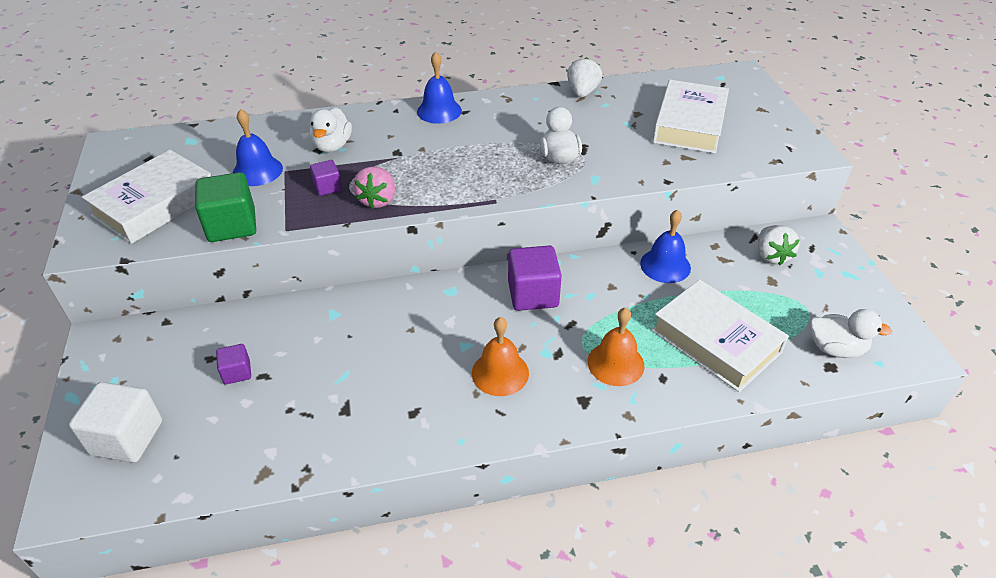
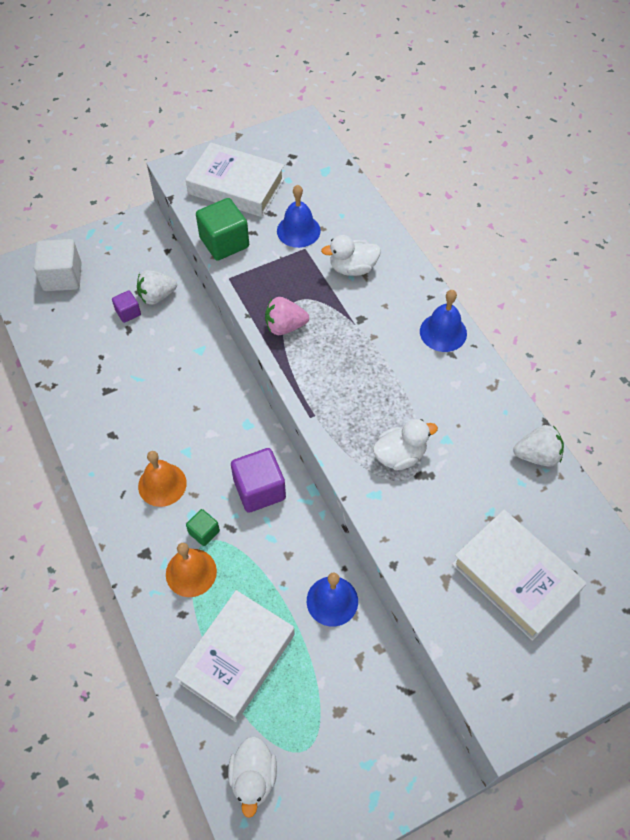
camera: 75 degrees right, 15 degrees up
(327, 187) = (291, 286): purple cube -> none
(570, 345) = (204, 532): none -> green cube
(689, 124) = (515, 577): white book -> white book turned 45 degrees clockwise
(771, 256) = (379, 710): white strawberry -> white strawberry (157, 296)

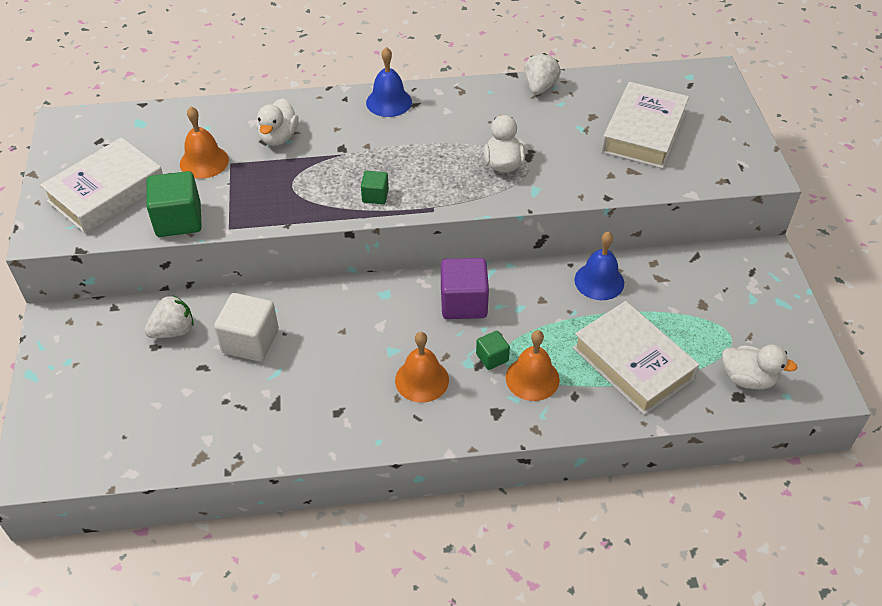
camera: 70 degrees left, 10 degrees down
(62, 277) = (81, 416): white cube -> white cube (250, 341)
(128, 312) = (179, 362): purple cube -> none
(157, 296) = (173, 331): white strawberry -> white strawberry turned 120 degrees counterclockwise
(285, 326) = (318, 201): pink strawberry -> none
(298, 230) = (204, 161): blue bell -> orange bell
(309, 365) = (375, 196): none -> green cube
(515, 577) = (643, 132): white book -> white book turned 45 degrees counterclockwise

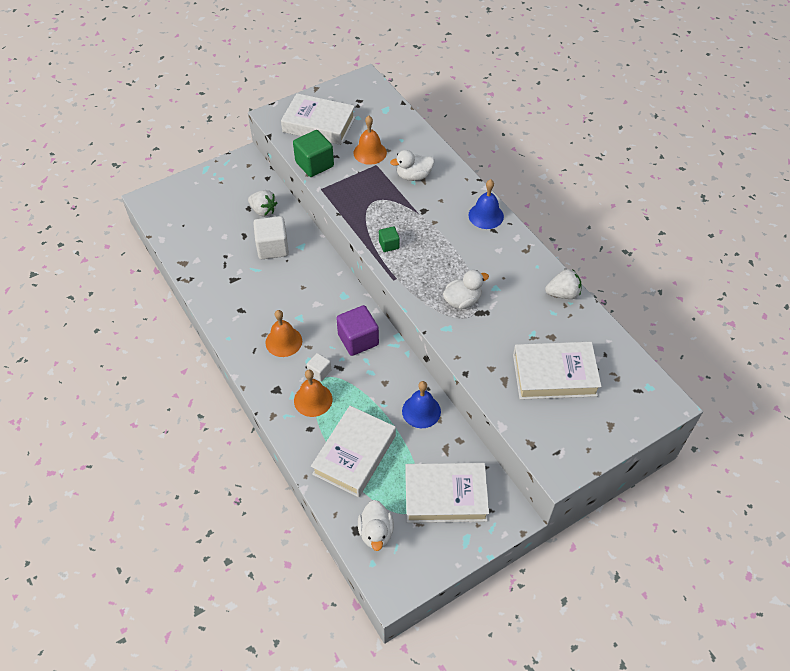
camera: 65 degrees right, 5 degrees up
(492, 357) = (319, 372): green cube -> white cube
(722, 300) = (445, 496): none -> white book

